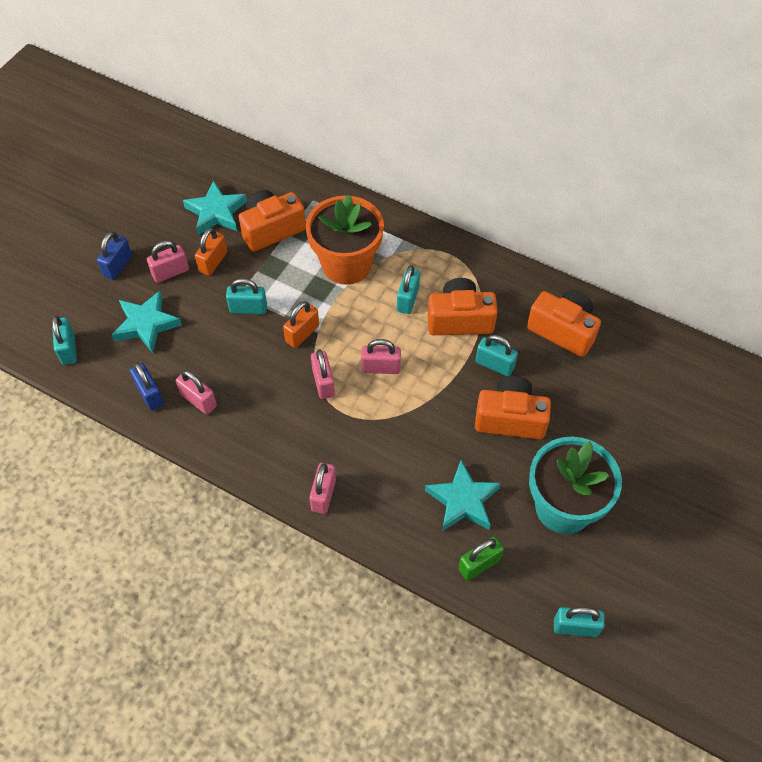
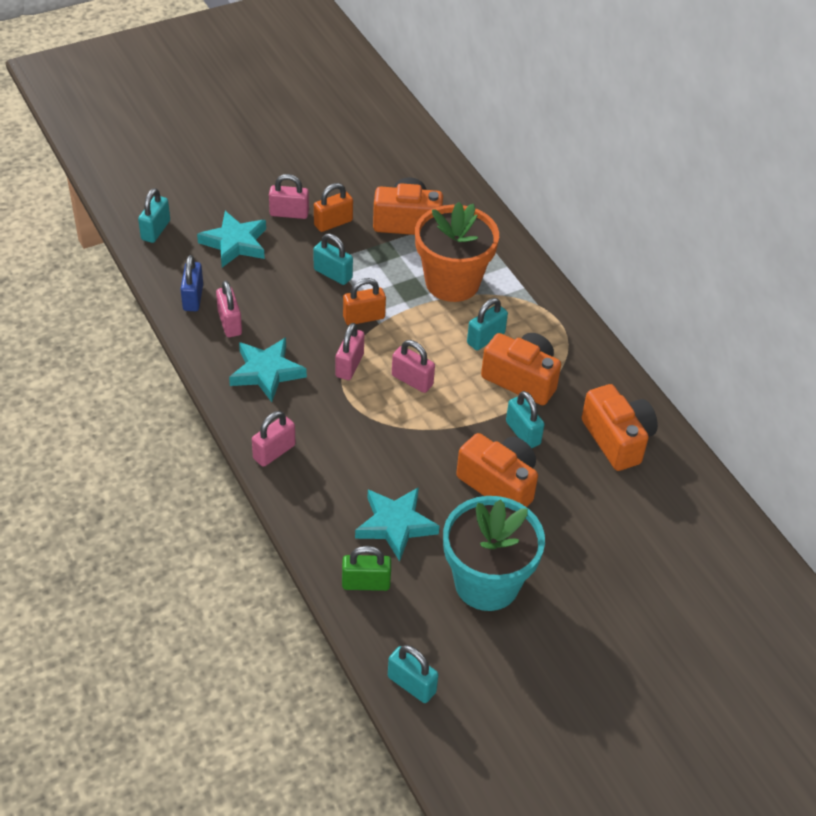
camera: 30 degrees right, 10 degrees down
(118, 266) = (249, 187): blue padlock -> none
(216, 212) = (369, 185): turquoise star -> turquoise star (266, 372)

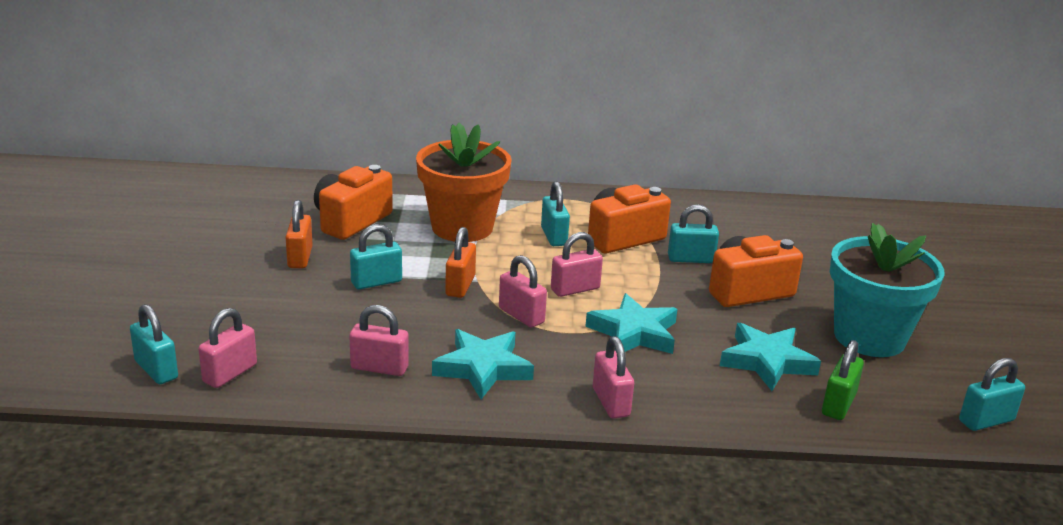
camera: 60 degrees left, 20 degrees down
(193, 298) = (308, 380): blue padlock -> none
(235, 243) = (253, 323): turquoise star -> turquoise star (634, 333)
(289, 213) = (250, 276): pink padlock -> pink padlock (230, 373)
(617, 439) = (730, 222): orange camera -> none

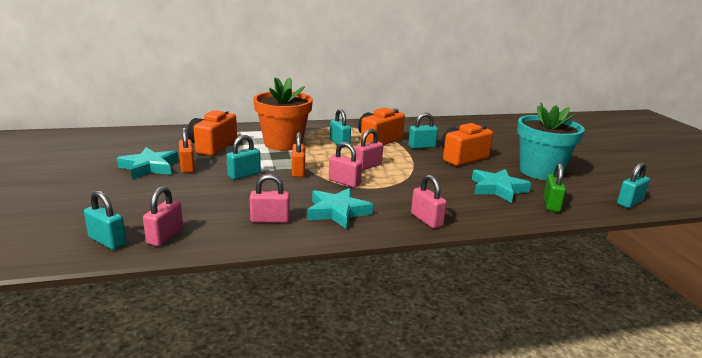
camera: 15 degrees left, 5 degrees down
(634, 333) = (415, 183): turquoise star -> turquoise star (149, 167)

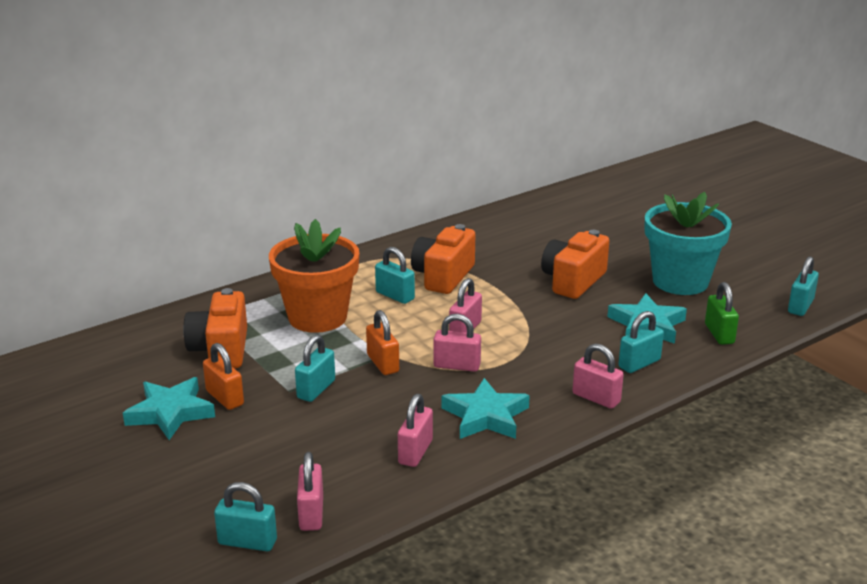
camera: 20 degrees left, 5 degrees up
(270, 220) = (415, 452): pink padlock -> pink padlock turned 45 degrees counterclockwise
(422, 146) = (509, 273): turquoise padlock -> turquoise padlock (639, 364)

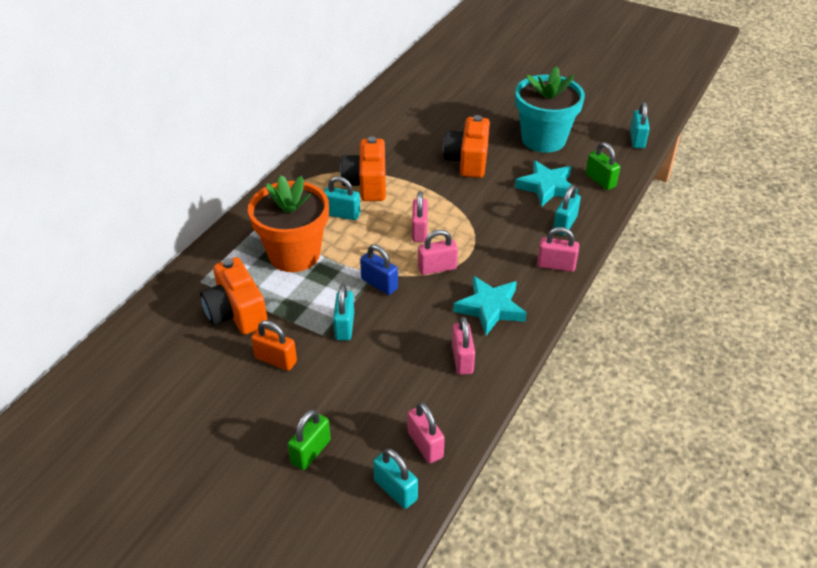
camera: 25 degrees left, 15 degrees up
(170, 413) = (241, 390): turquoise star -> none
(192, 483) = (311, 452): none -> green padlock
(247, 542) = (395, 490): turquoise padlock -> turquoise padlock turned 60 degrees clockwise
(383, 363) = (379, 284): orange padlock -> blue padlock

